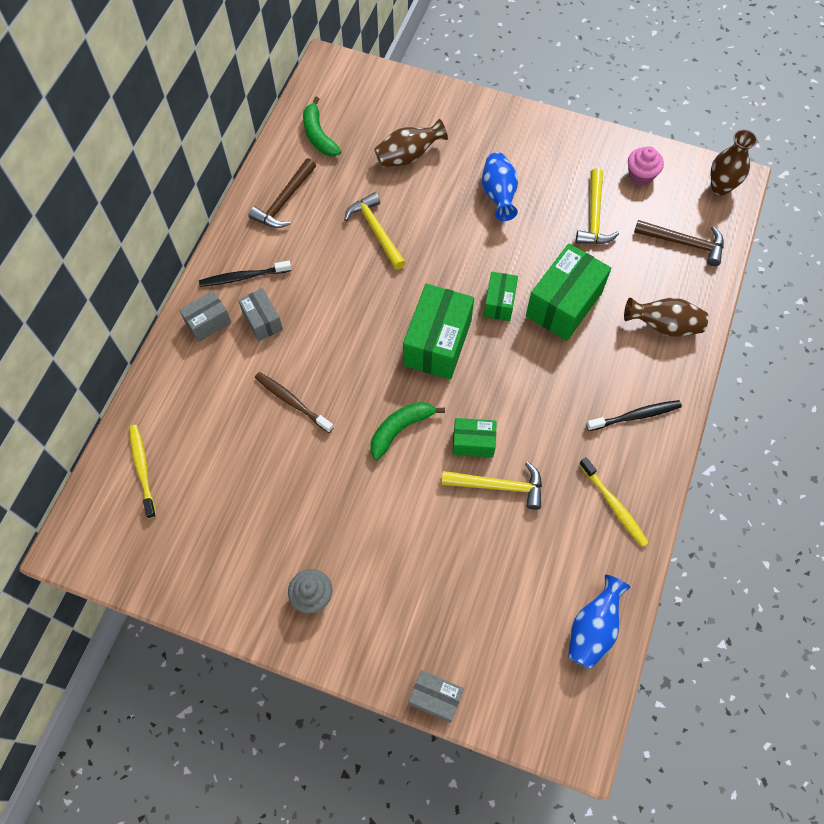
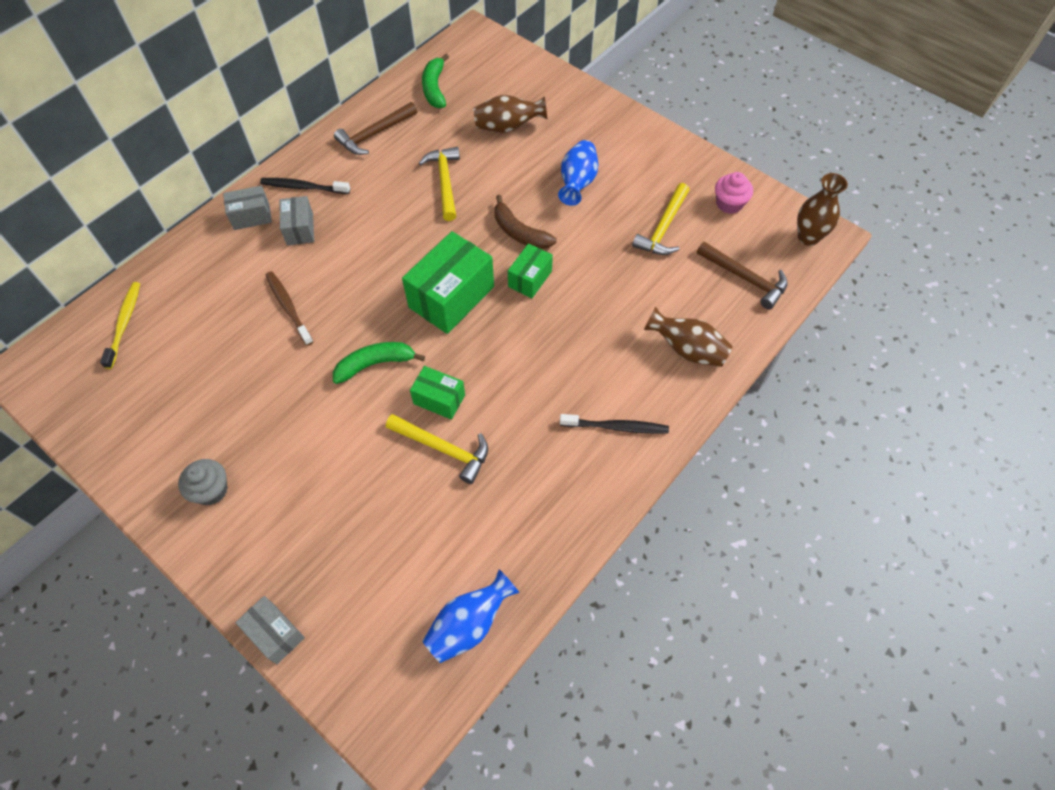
camera: 20 degrees right, 5 degrees down
(469, 260) = (519, 232): none -> brown banana
(564, 304) = (593, 299): green box -> none
(613, 505) = (551, 507): yellow toothbrush -> none

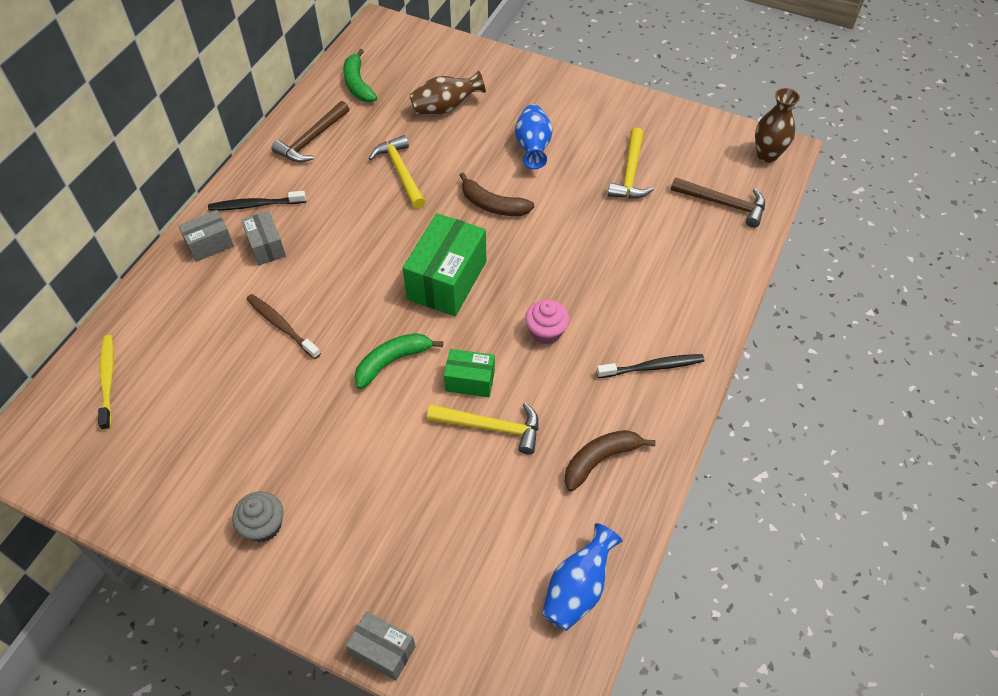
camera: 15 degrees left, 5 degrees down
(530, 279) = (519, 247): green box -> none
(534, 506) = (600, 460): none -> brown banana
(687, 350) = (693, 280): brown vase -> none
(729, 204) = (684, 139): pink cupcake -> pink cupcake (546, 332)

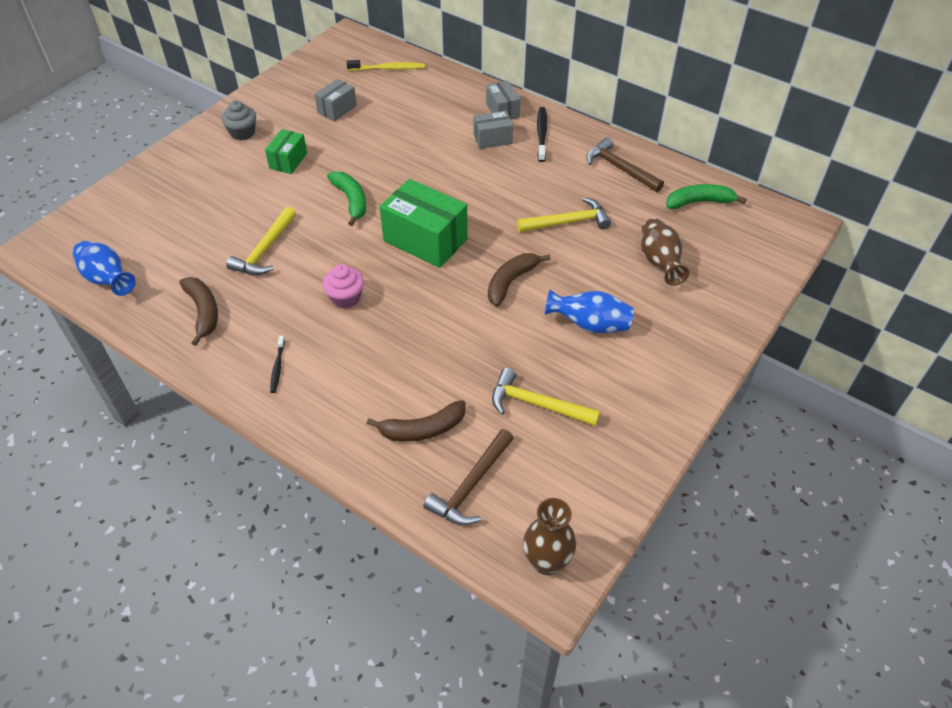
camera: 100 degrees right, 5 degrees down
(282, 326) = (407, 145): brown toothbrush -> none
(383, 650) = (126, 180): grey box -> grey box (337, 109)
(470, 381) = (314, 243): green box -> green box (288, 161)
(652, 367) = (277, 367): black toothbrush -> black toothbrush, size x0.63
(682, 242) = (422, 429): none -> brown banana

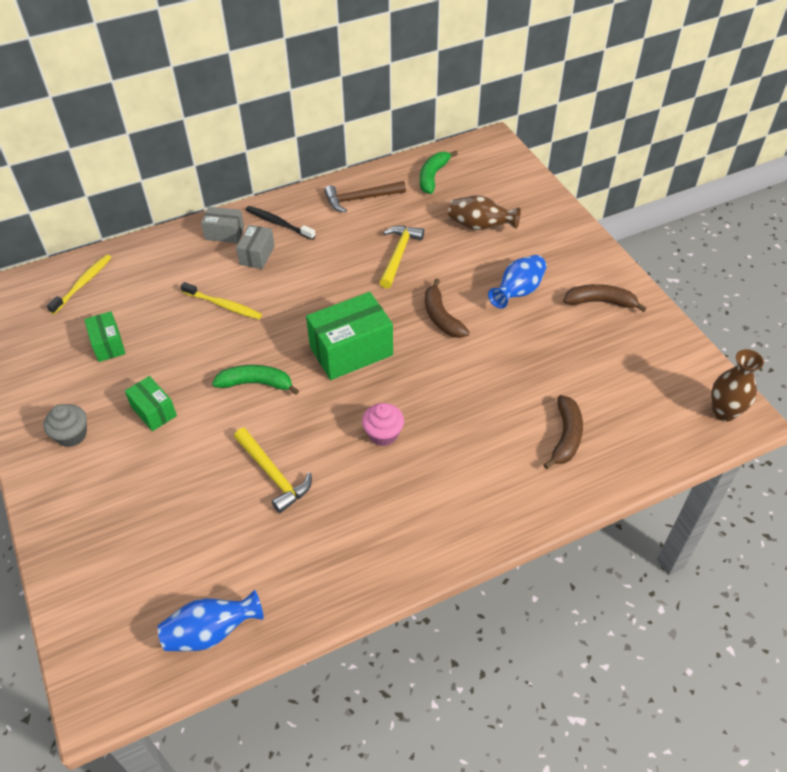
camera: 60 degrees left, 0 degrees up
(203, 312) = (324, 554): brown banana -> brown banana (600, 302)
(277, 367) = (437, 515): black toothbrush -> none
(337, 109) = (108, 345): grey box -> green box
(421, 146) = (223, 305): none -> yellow toothbrush
(470, 486) = (637, 428): brown hammer -> none
(537, 404) = (578, 356): yellow hammer -> none

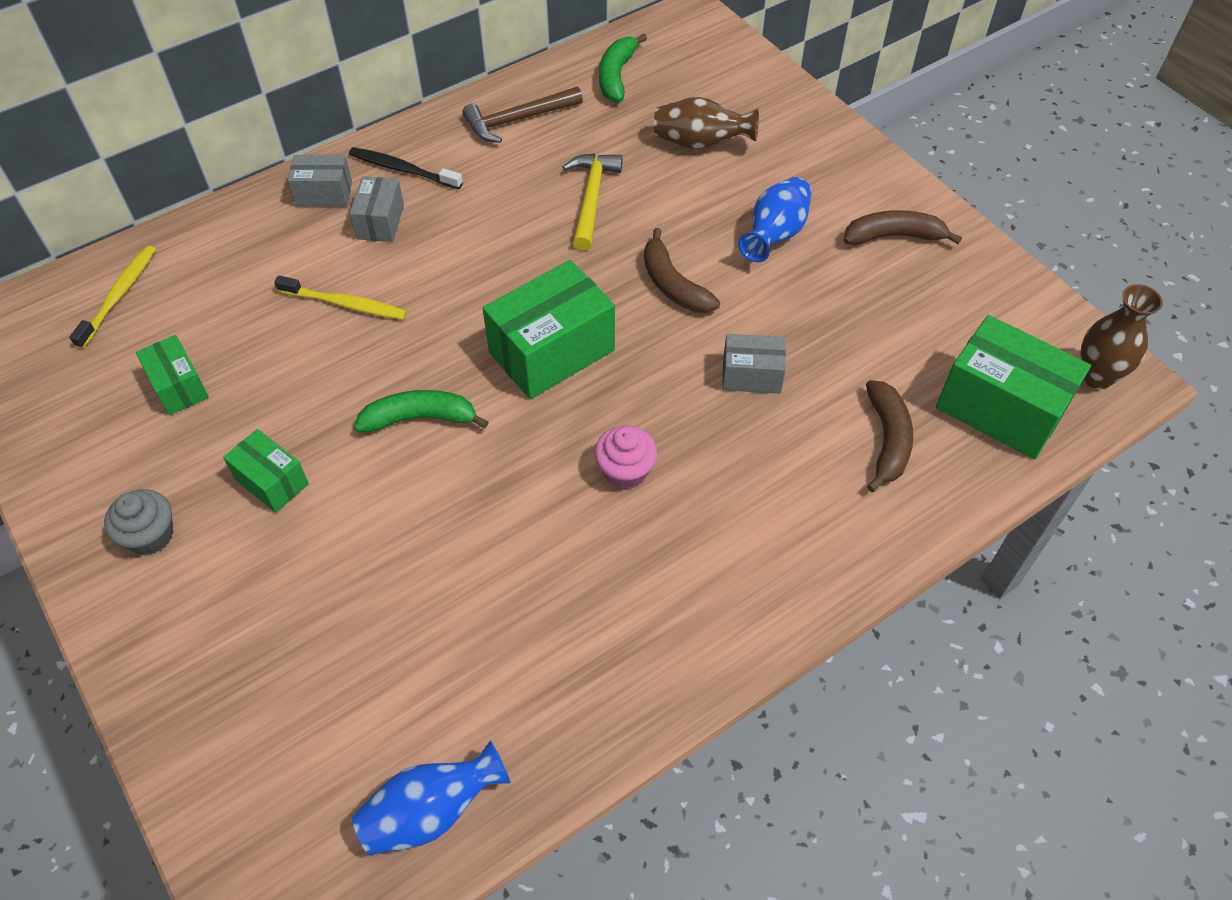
camera: 10 degrees left, 5 degrees up
(273, 475) = (475, 555): yellow hammer -> none
(481, 383) = (751, 375): none -> grey box
(650, 425) = (1000, 408): none -> green box

